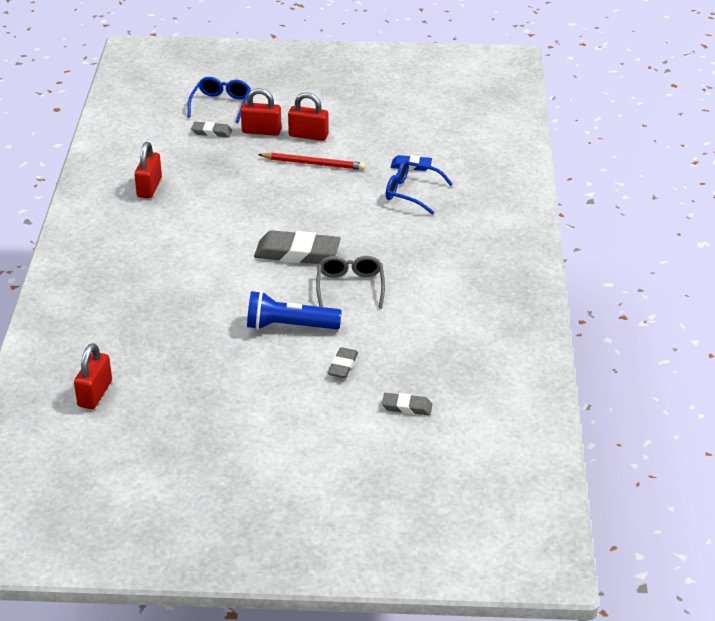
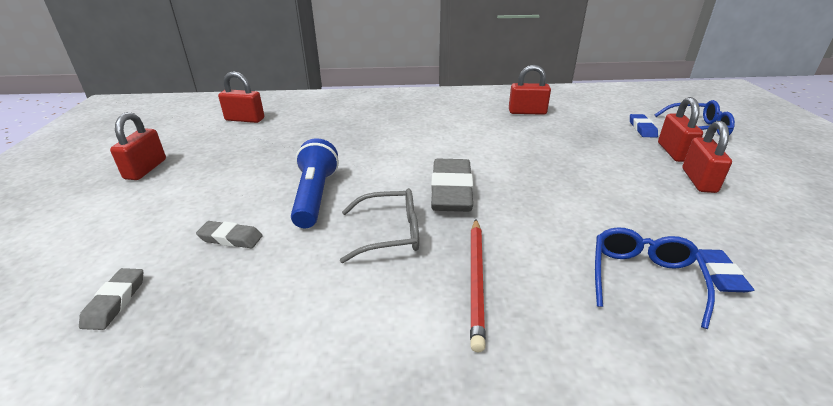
camera: 85 degrees right, 5 degrees down
(210, 446) = (145, 169): none -> red padlock
(211, 132) = (642, 128): grey eraser -> blue eraser
(313, 164) = (641, 188): red pencil -> red pencil (476, 280)

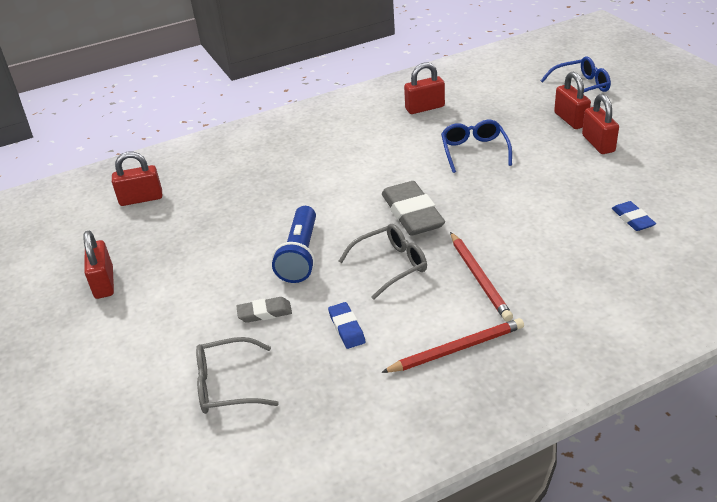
camera: 20 degrees left, 5 degrees up
(115, 301) = (227, 385): grey eraser -> grey glasses
(315, 196) = (300, 255): blue flashlight -> blue flashlight turned 150 degrees counterclockwise
(384, 364) = (456, 349): none -> red pencil
(642, 128) = (535, 100): blue eraser -> blue eraser (346, 328)
(643, 278) = (587, 238): blue glasses -> blue glasses (474, 151)

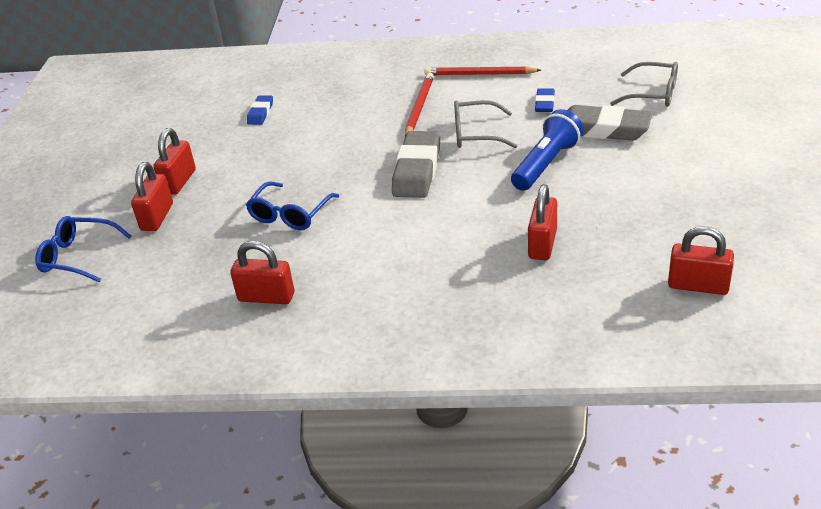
camera: 150 degrees left, 0 degrees up
(104, 283) = (751, 195): red padlock -> red padlock (542, 244)
(264, 313) = (603, 129): grey eraser -> grey eraser, size x1.92

